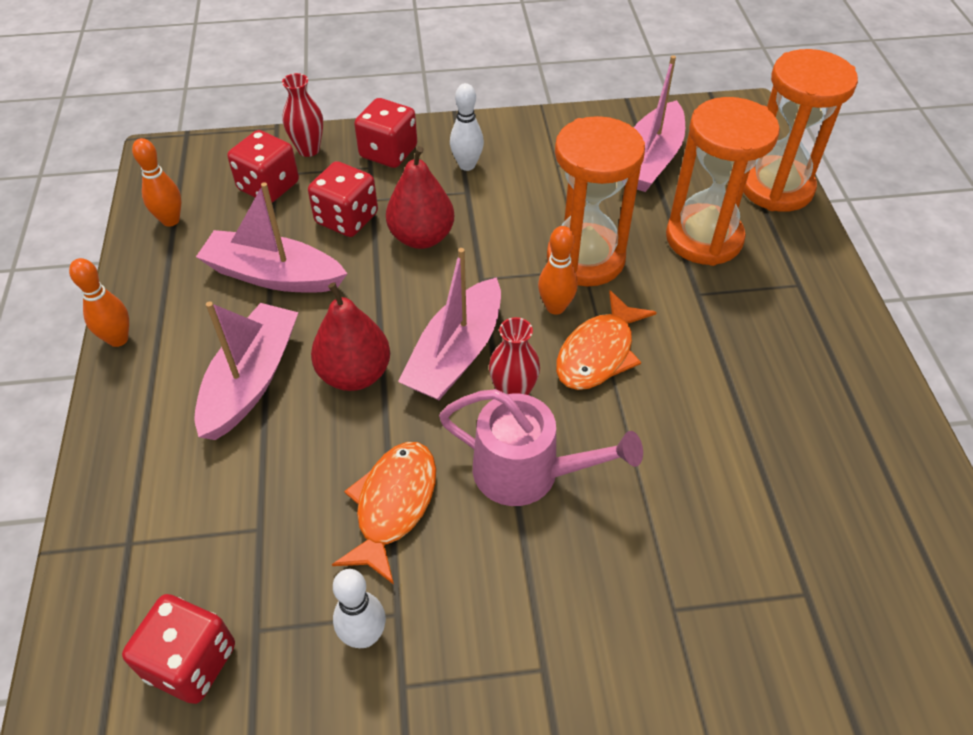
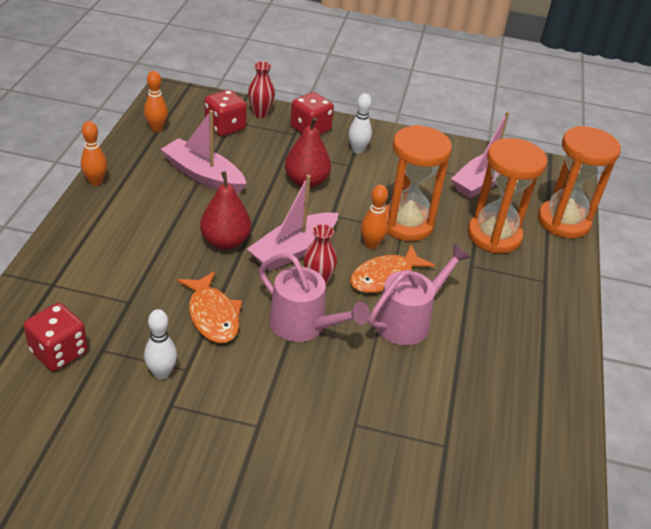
camera: 15 degrees right, 10 degrees down
(251, 380) = (162, 226): pink boat -> none
(347, 219) = (264, 158): red dice -> none
(393, 505) = (213, 315): orange fish -> orange fish turned 120 degrees clockwise
(661, 410) = (408, 320): none -> pink watering can

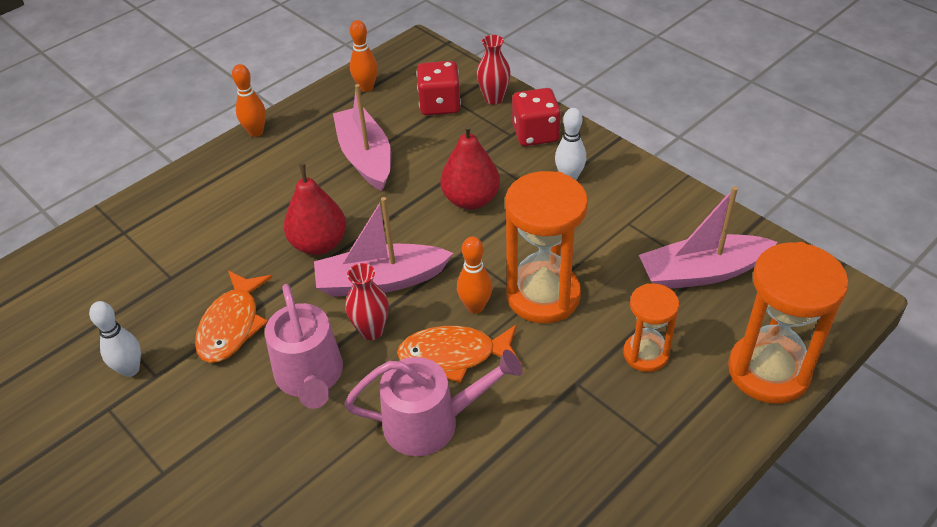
camera: 40 degrees right, 5 degrees up
(59, 352) = (67, 306): red dice -> none
(494, 236) = (645, 354): orange hourglass -> orange hourglass, size x0.58

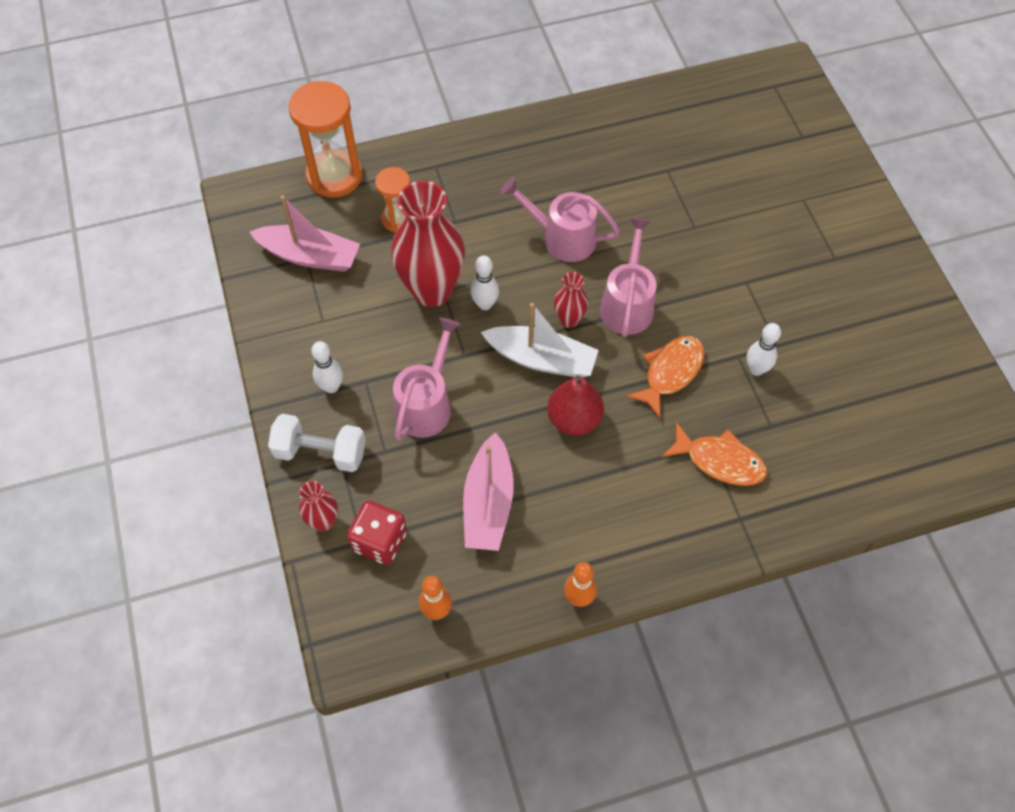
camera: 155 degrees left, 15 degrees up
(380, 281) = (541, 359): pink boat -> white boat
(454, 355) = (522, 275): orange fish -> orange fish (719, 461)
(471, 200) = (426, 404): red pear -> pink watering can
(475, 307) = (485, 304): orange bowling pin -> white bowling pin
(535, 134) = (320, 452): red dice -> white dumbbell
(543, 295) = (432, 290): orange hourglass -> red vase

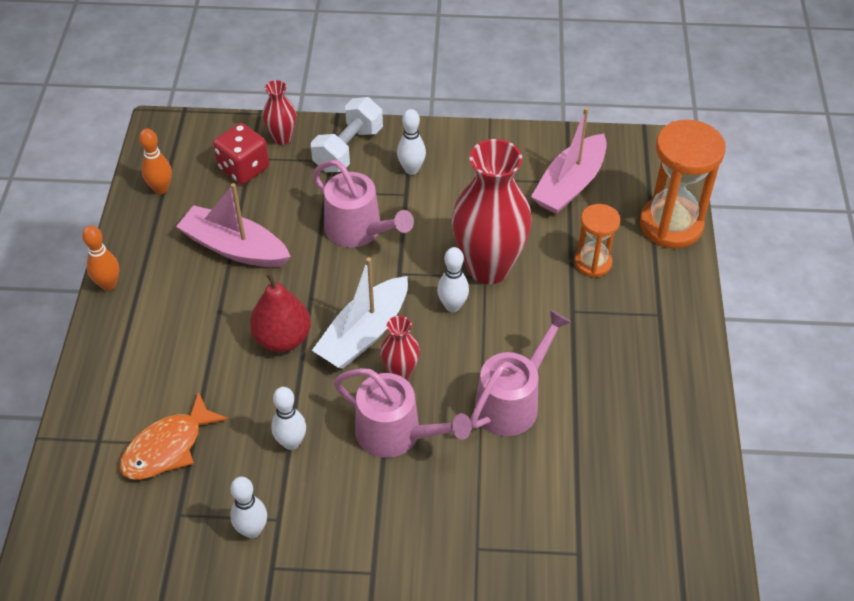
camera: 110 degrees right, 10 degrees down
(670, 372) = (291, 442): orange fish -> white bowling pin

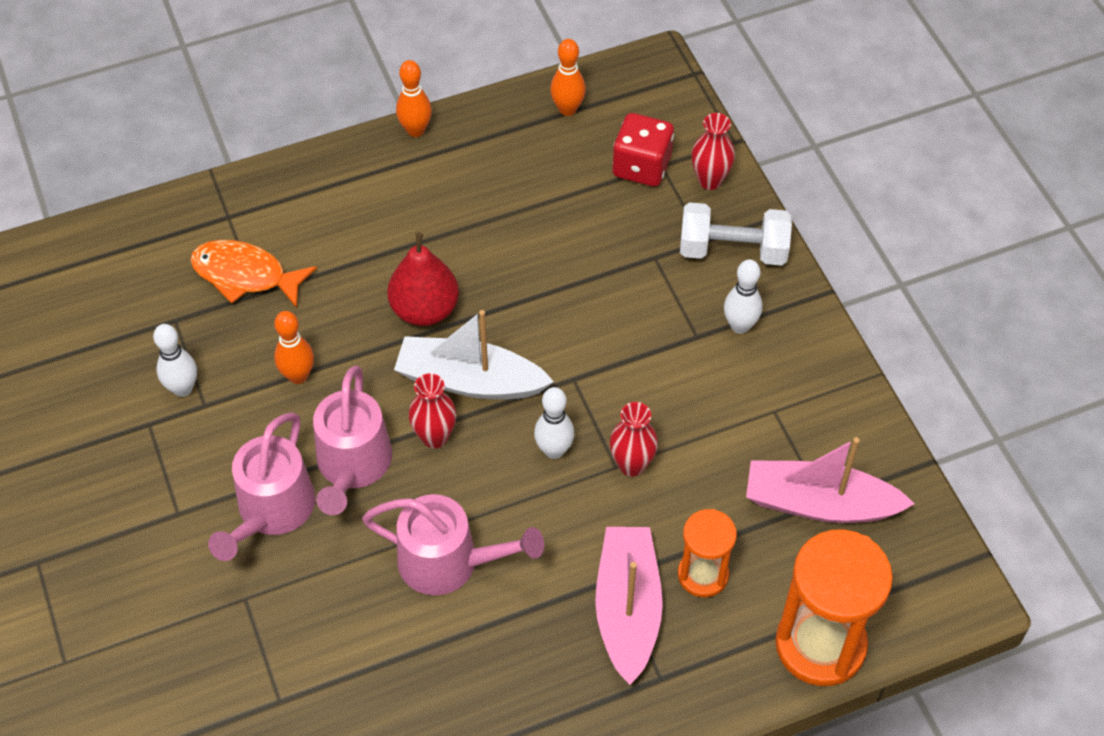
camera: 65 degrees right, 5 degrees up
(235, 248) = (523, 211): pink boat -> pink boat (627, 609)
(291, 442) = (298, 376): white bowling pin -> orange bowling pin
(359, 230) = (614, 314): pink watering can -> pink watering can (271, 511)
(488, 267) = (632, 465): red vase -> red vase, size x0.47

